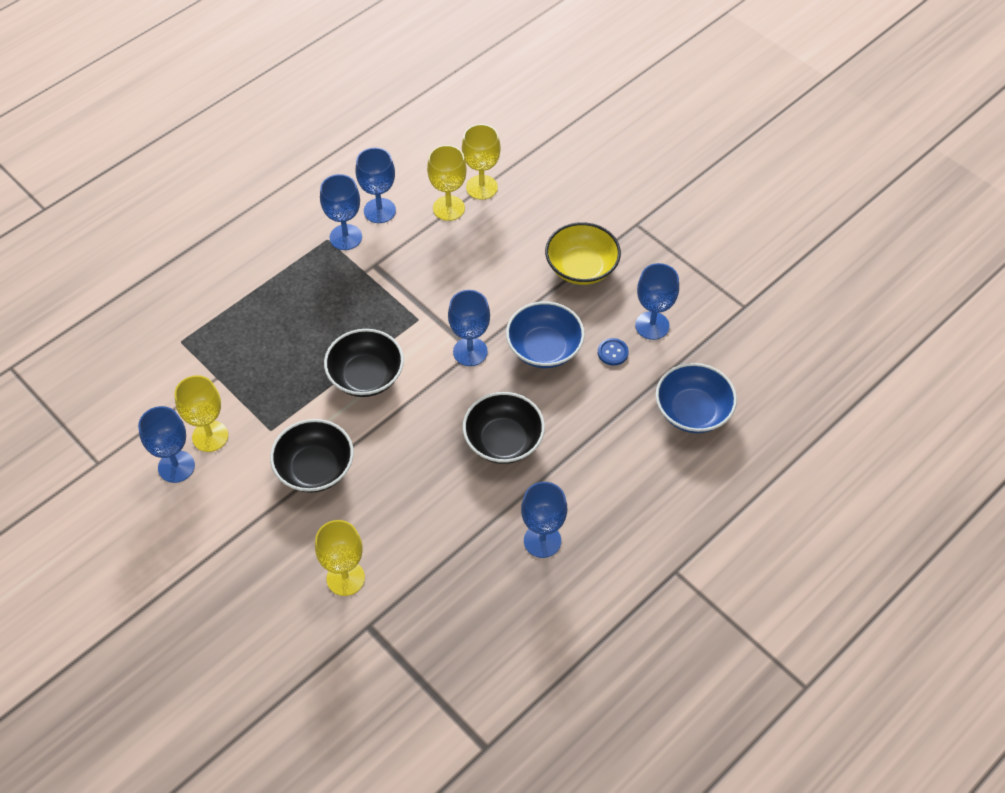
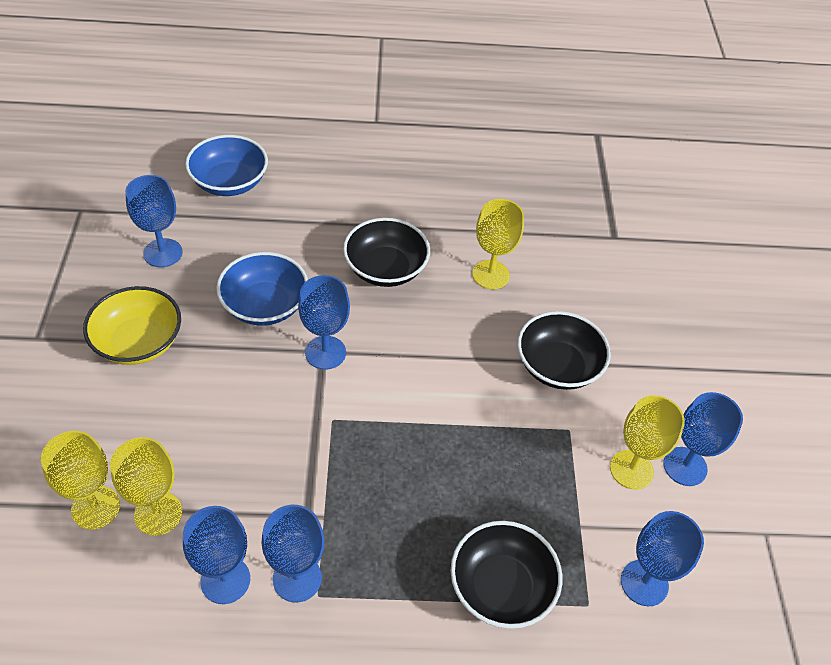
camera: 140 degrees left, 5 degrees down
(345, 578) = (604, 275): yellow goblet -> yellow goblet (490, 275)
(366, 376) = (437, 407): black bowl -> black bowl (501, 587)
(542, 540) = (437, 194): blue goblet -> blue goblet (644, 583)
(612, 352) = (220, 259): blue button -> none

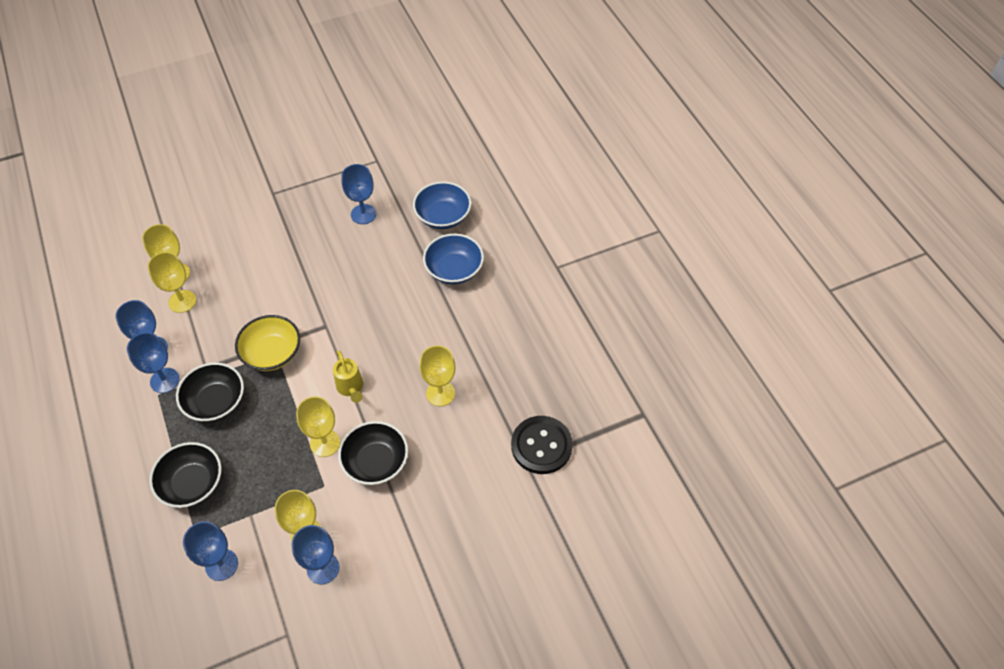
camera: 70 degrees right, 5 degrees up
(138, 342) = (290, 237): yellow bowl -> yellow bowl (272, 353)
(265, 305) = (347, 281): blue bowl -> blue bowl (454, 270)
(325, 352) = (325, 328): blue goblet -> none
(385, 269) = (412, 331): black bowl -> black bowl (215, 402)
(437, 356) = (351, 388): none -> yellow watering can
(506, 409) = (325, 443): none -> yellow goblet
(600, 218) = (541, 446): none -> black button

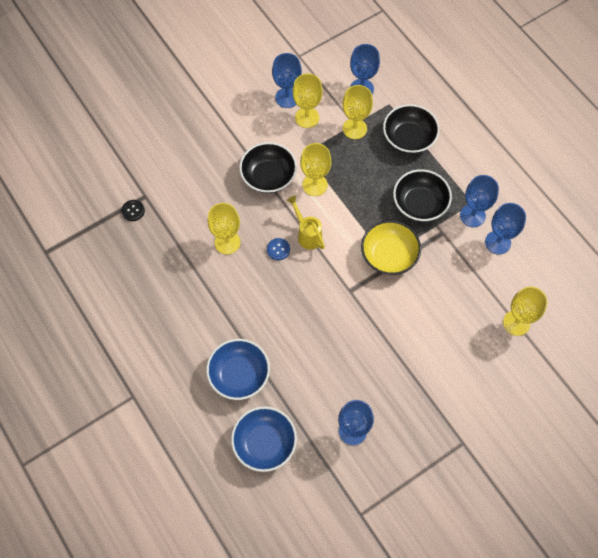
camera: 170 degrees right, 10 degrees up
(182, 301) = (495, 294): yellow goblet -> yellow goblet (354, 128)
(387, 377) = (278, 249): none -> blue button
(541, 446) = (133, 211): black button -> black button, size x0.44

